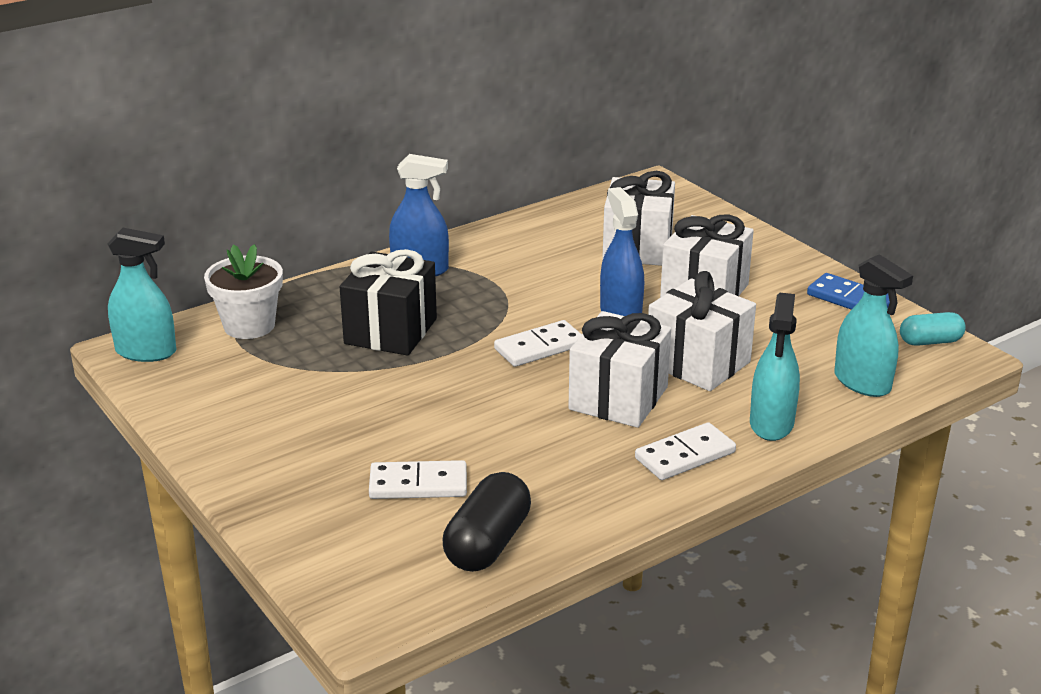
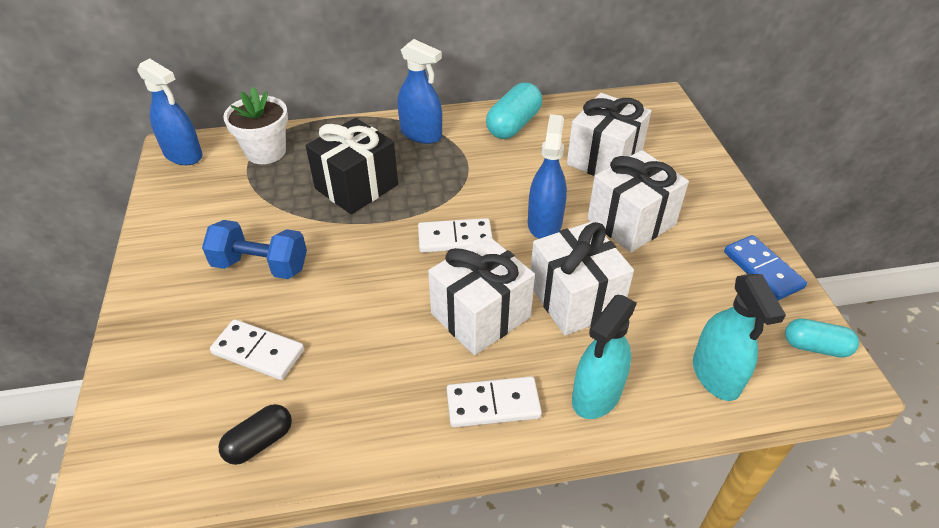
camera: 25 degrees right, 15 degrees up
(146, 352) = (183, 155): turquoise spray bottle -> blue spray bottle
(349, 421) = (261, 266): none -> blue dumbbell
(488, 544) = (259, 442): black capsule -> black capsule, size x0.64
(516, 239) = (513, 125): none -> turquoise capsule

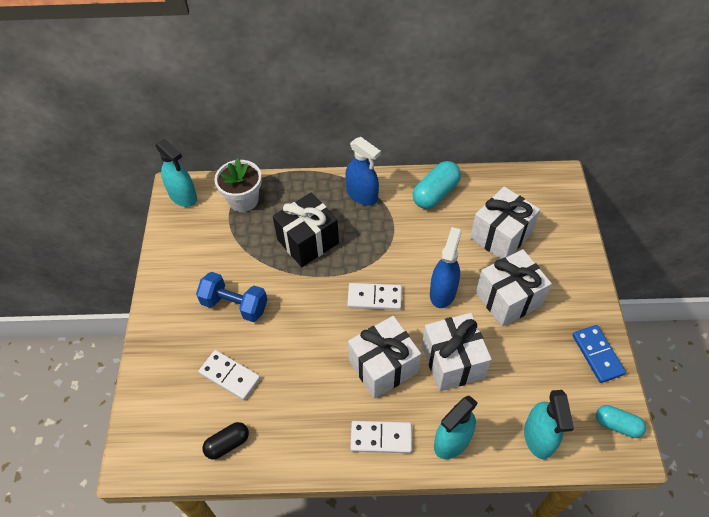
camera: 10 degrees right, 10 degrees up
(183, 155) = (183, 196): blue spray bottle -> turquoise spray bottle

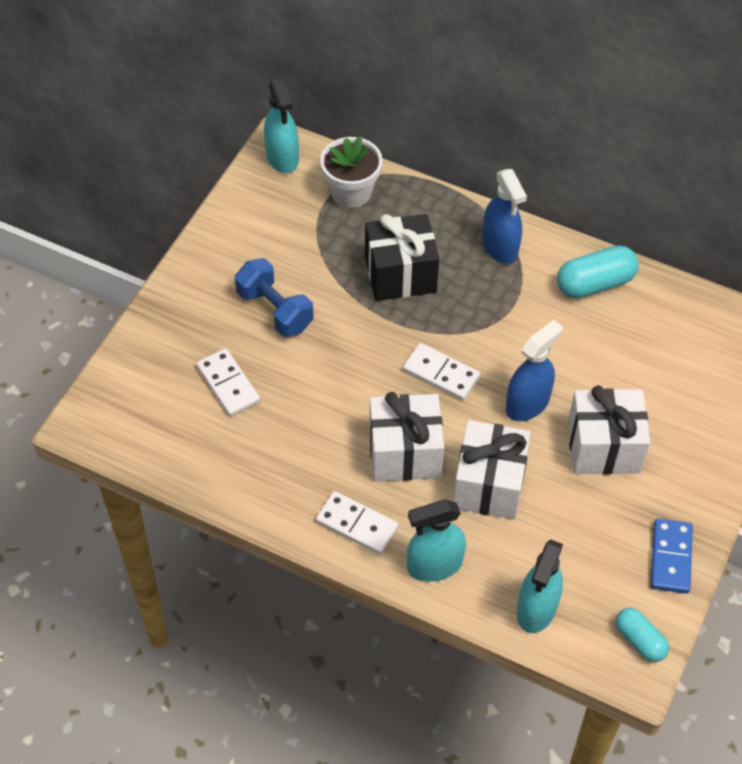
camera: 25 degrees right, 0 degrees up
(227, 444) = (188, 452): black capsule -> none
(500, 236) = (644, 370): white gift -> none

